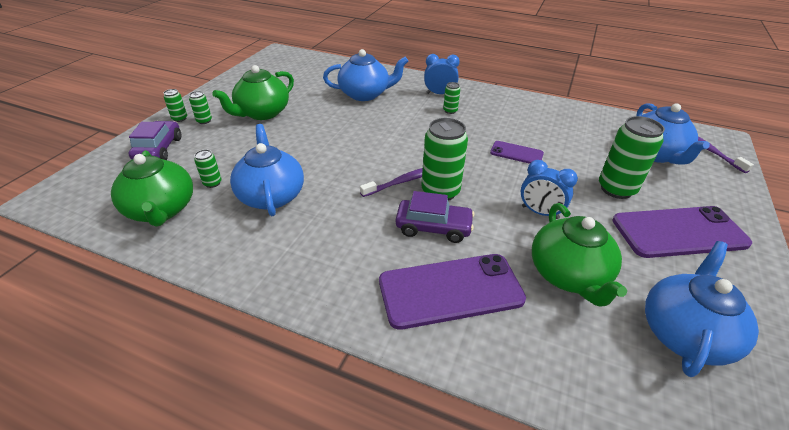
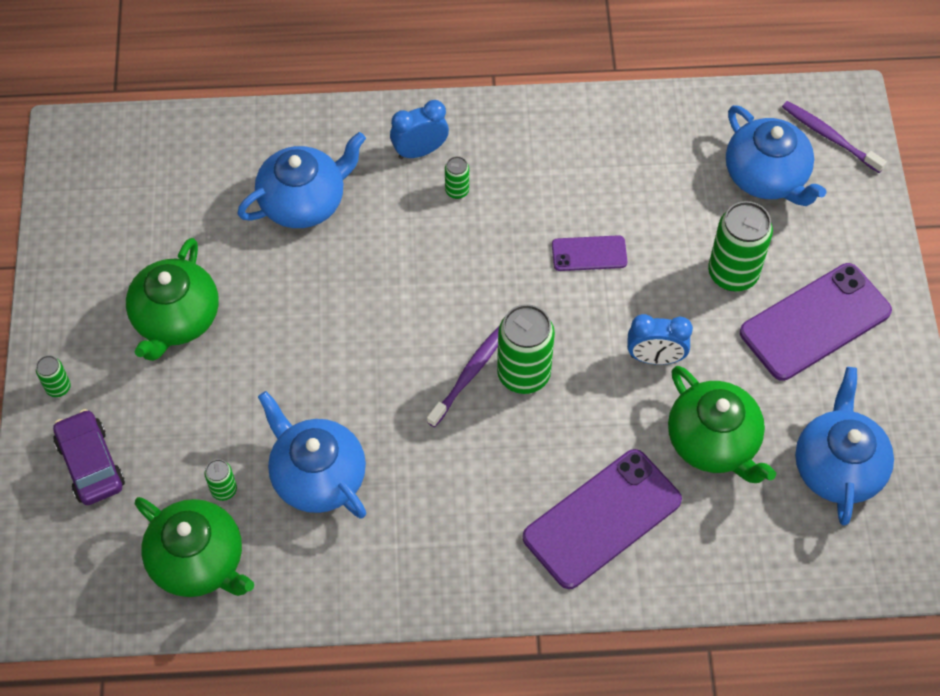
camera: 25 degrees left, 20 degrees up
(204, 121) = (101, 376): green can -> none
(433, 227) = (543, 438): purple car -> none

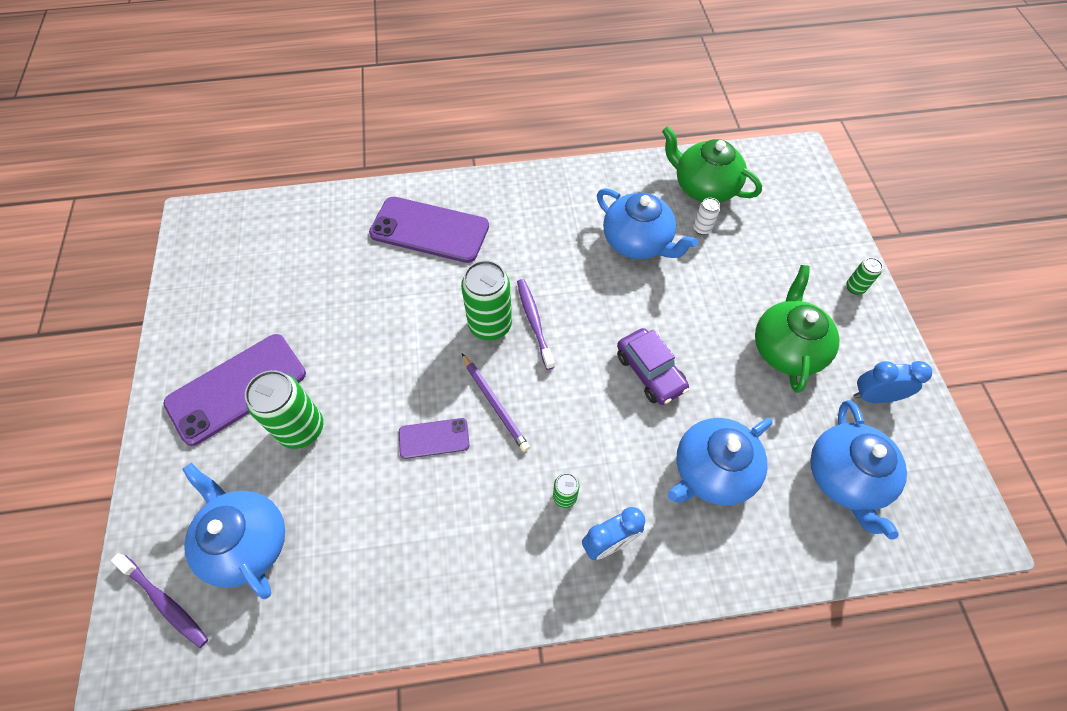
camera: 175 degrees right, 0 degrees up
(90, 464) = (804, 238): purple car -> purple car (650, 372)
(224, 490) = (702, 229): green can -> white can
(469, 374) = (534, 322): purple toothbrush -> purple toothbrush turned 135 degrees clockwise
(523, 284) = (494, 403): none -> purple pencil
(602, 519) = (429, 230): purple phone -> purple phone turned 60 degrees clockwise
(655, 358) = (381, 347): blue clock -> blue clock (874, 396)
(713, 442) = (341, 286): green teapot -> none
(837, 467) = (249, 275): blue teapot -> blue teapot (845, 477)

